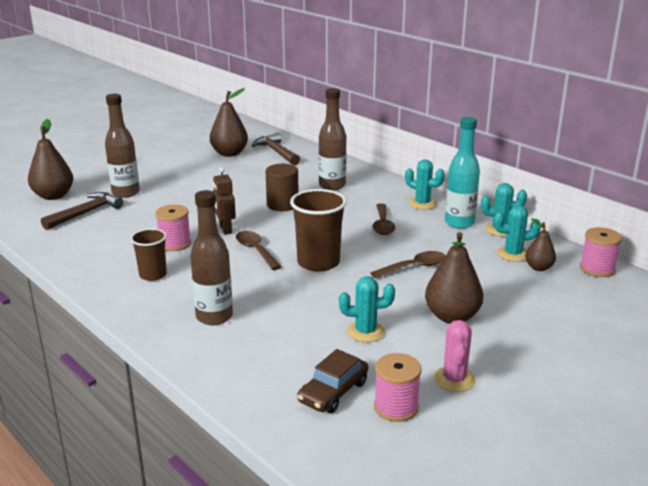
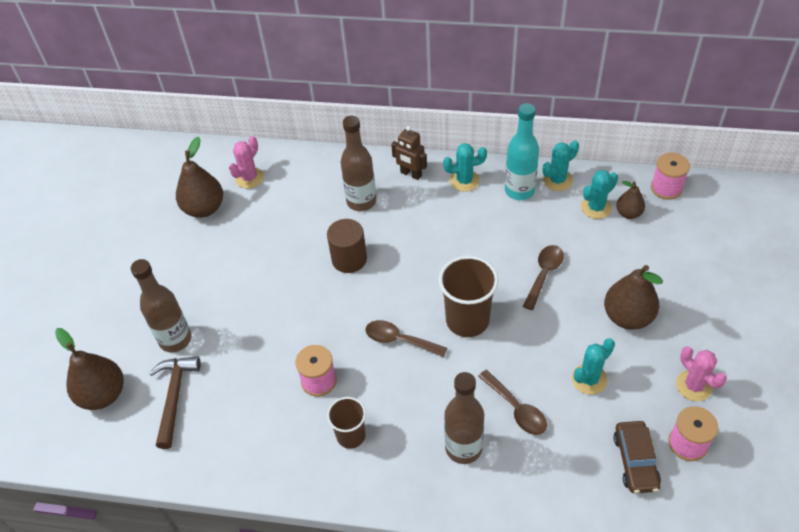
camera: 35 degrees left, 25 degrees up
(225, 229) = (339, 329): brown robot -> brown robot (411, 174)
(276, 152) = (249, 178): brown hammer -> pink cactus
(382, 225) = (464, 233): brown spoon -> brown spoon (516, 409)

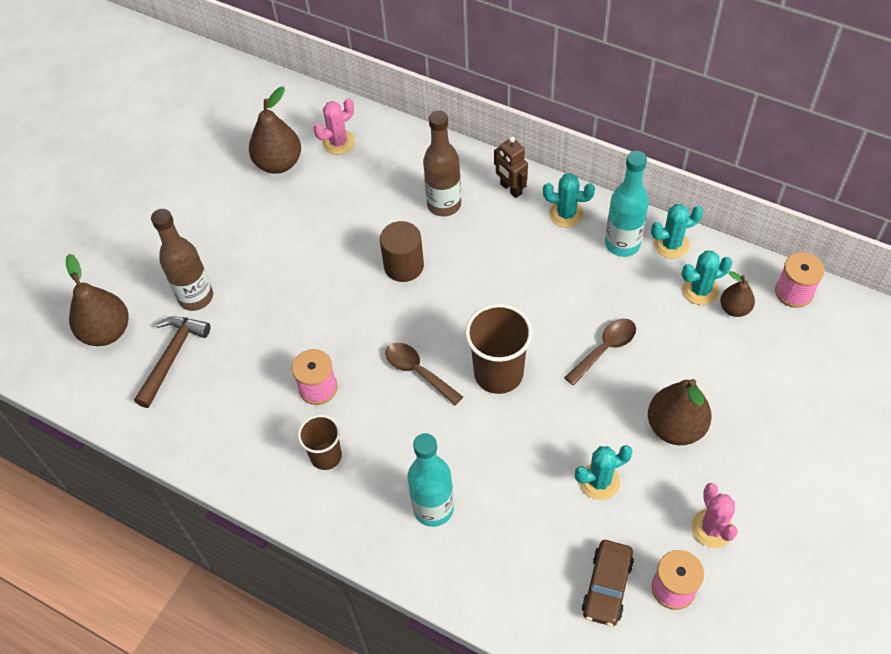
camera: 20 degrees right, 5 degrees up
(463, 448) = (433, 508): brown bottle -> turquoise bottle
(516, 409) = (506, 487): brown spoon -> none

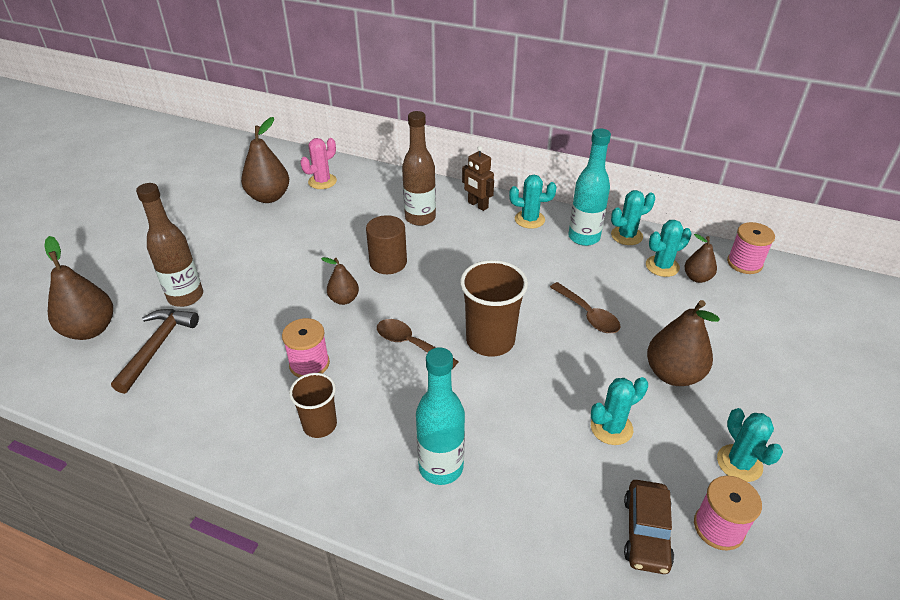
camera: 10 degrees left, 15 degrees down
(355, 311) = (344, 299): none -> brown pear
(605, 349) = (588, 315): brown spoon -> brown spoon turned 105 degrees clockwise
(712, 528) = (739, 463): pink cactus -> turquoise cactus

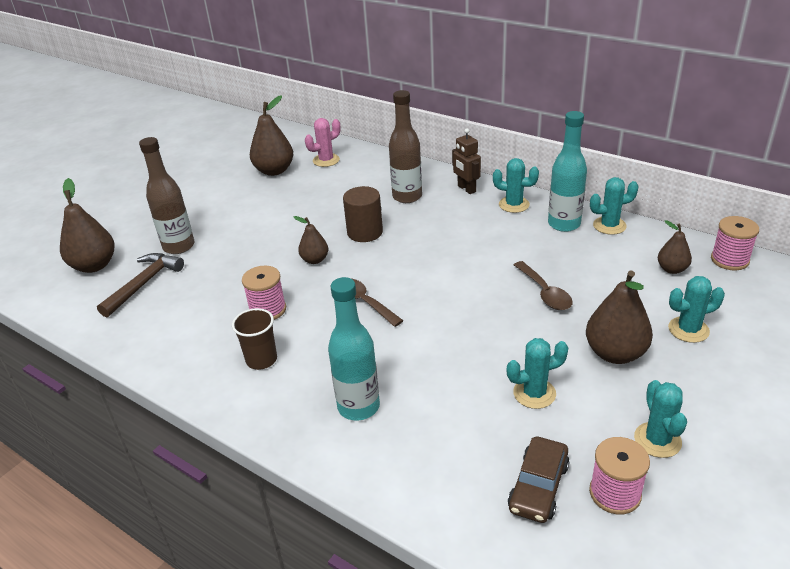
camera: 15 degrees right, 5 degrees down
(490, 340) = (440, 306): brown cup -> none
(662, 266) = (637, 256): turquoise cactus -> turquoise cactus (688, 330)

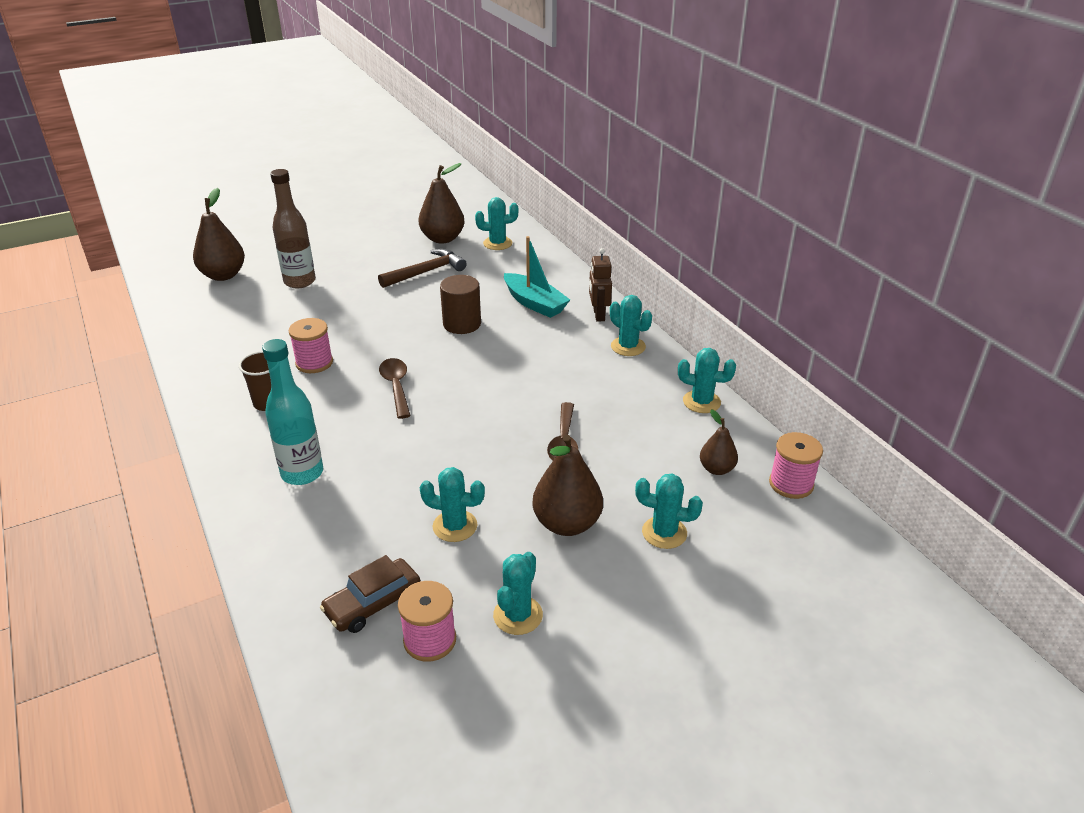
camera: 25 degrees right, 0 degrees up
(144, 284) = (244, 304): brown hammer -> brown hammer (426, 272)
(315, 260) = (394, 333): brown pear -> none
(326, 160) = (497, 243): pink cactus -> turquoise cactus
(407, 197) = (534, 303): brown bottle -> turquoise boat
(564, 224) = (656, 383): turquoise bottle -> none

